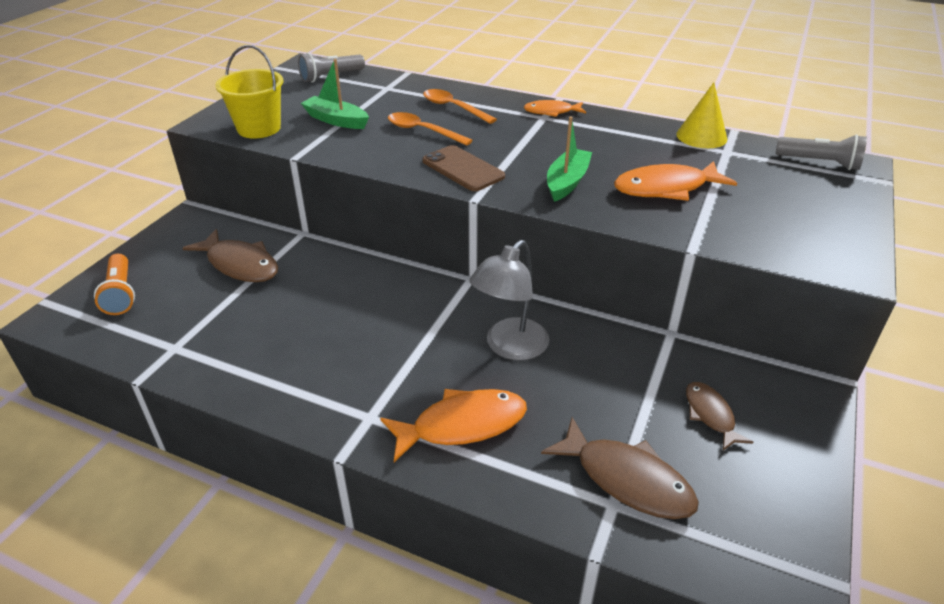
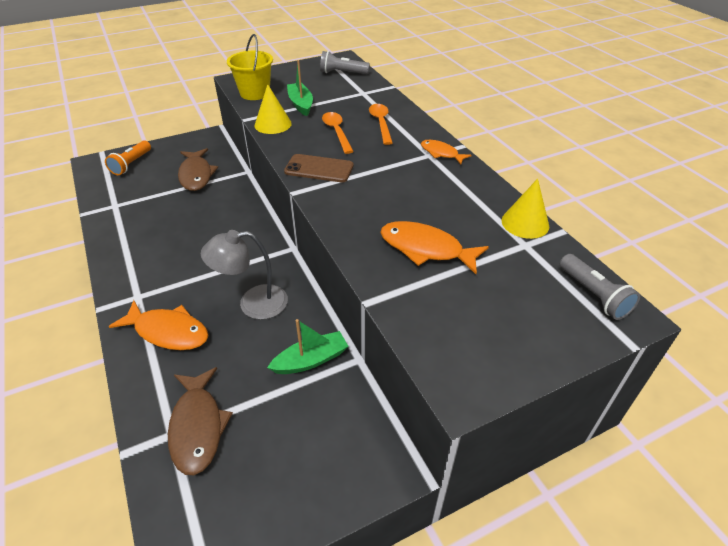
camera: 40 degrees right, 5 degrees up
(338, 150) = (273, 124): none -> yellow cone
(463, 169) = (319, 169): brown phone -> brown phone turned 75 degrees counterclockwise
(567, 182) = (366, 209): green boat -> green boat (311, 360)
(710, 415) = (300, 429): brown fish -> none

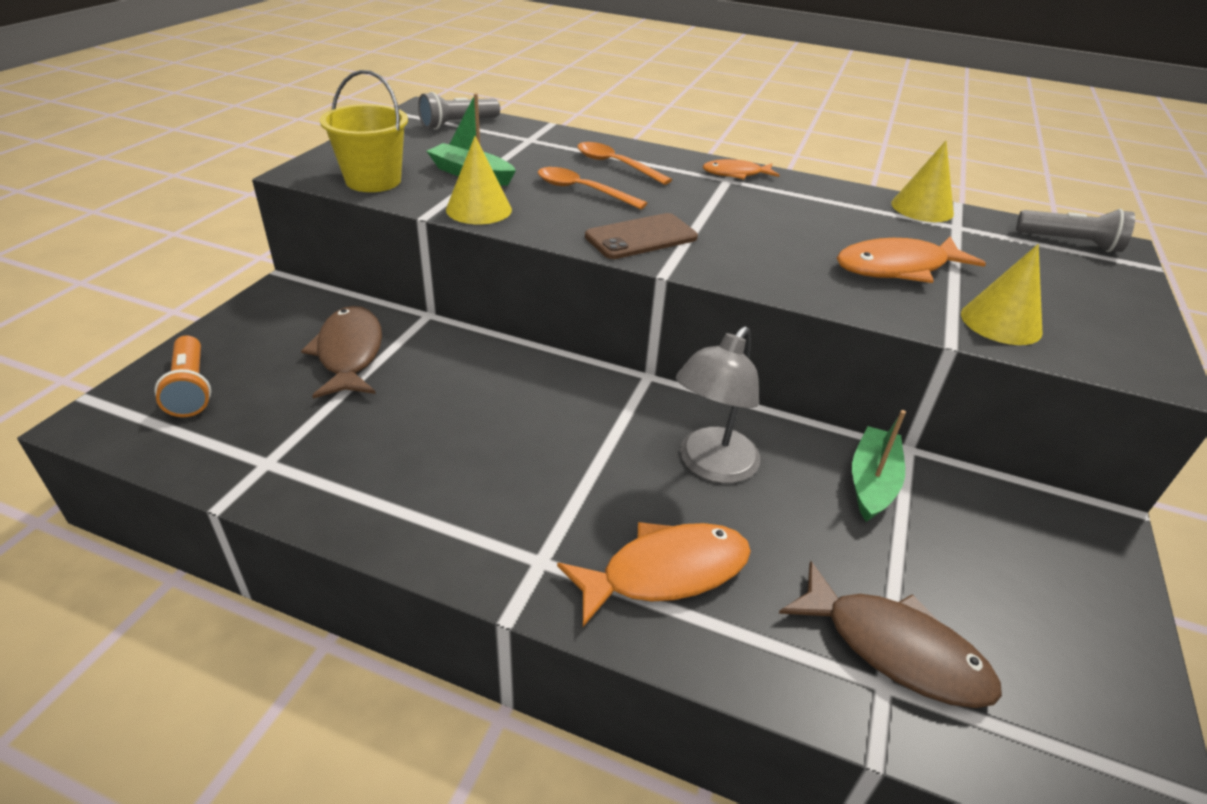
camera: 45 degrees left, 5 degrees down
(196, 175) = (349, 353): brown fish -> brown fish turned 135 degrees counterclockwise
(422, 309) = (1001, 322): none -> yellow cone

